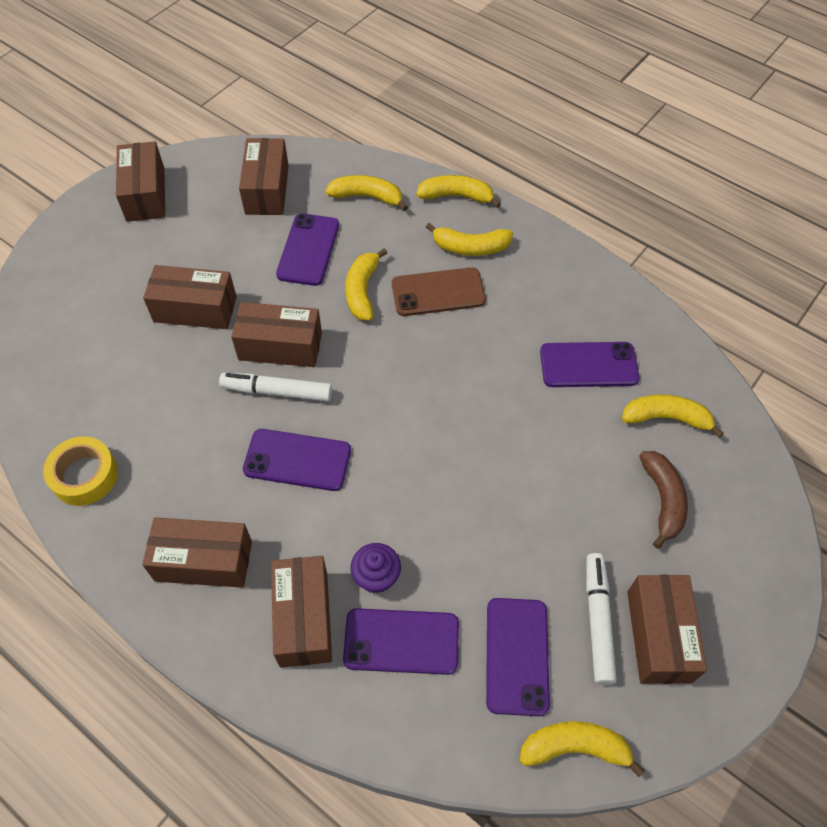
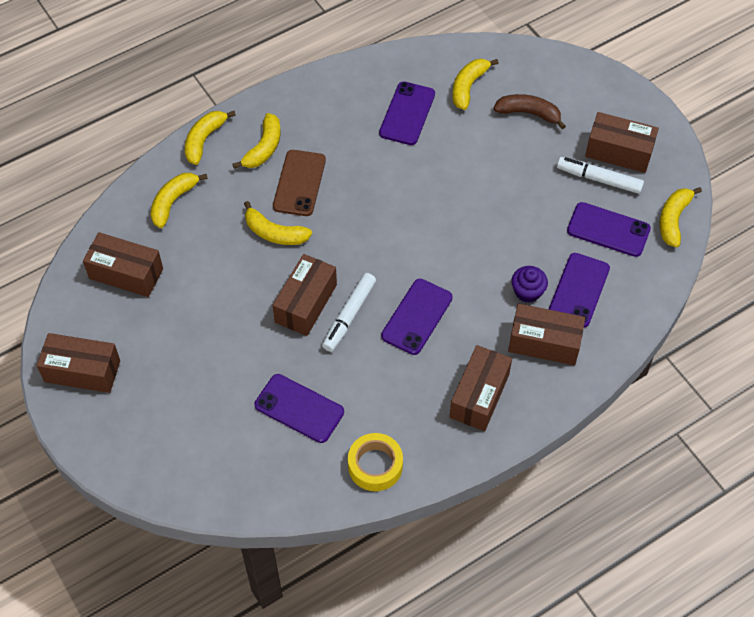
camera: 70 degrees left, 0 degrees up
(195, 309) = (239, 356): brown box -> none
(308, 250) = (212, 259): purple phone -> purple phone (299, 408)

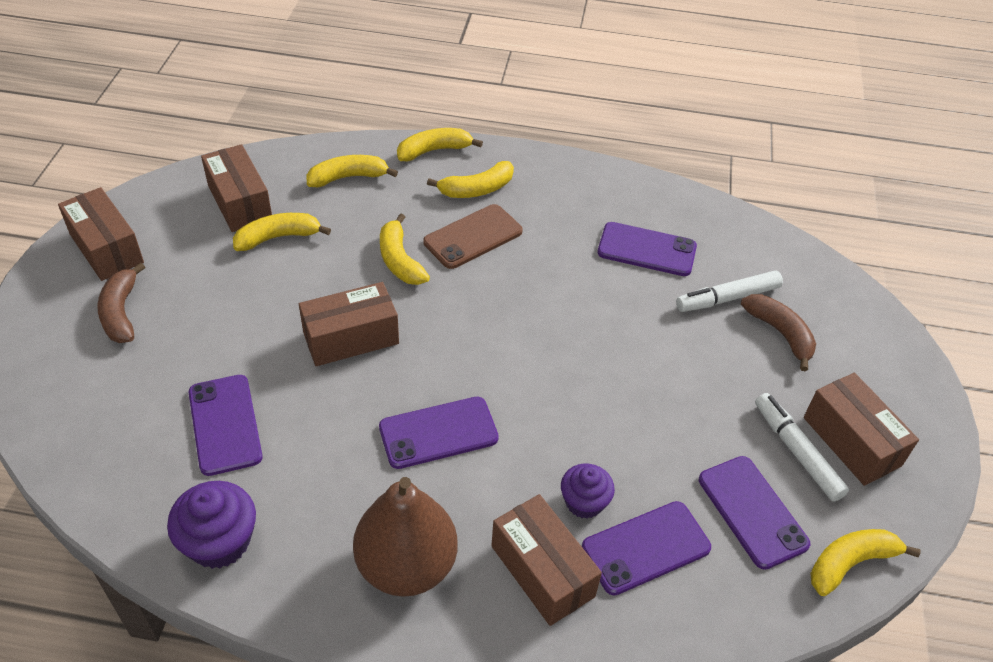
camera: 40 degrees right, 10 degrees down
(150, 400) = (121, 313): none -> brown banana
(349, 316) = (375, 379): white marker -> white marker (727, 298)
(375, 465) = (219, 541): yellow tape -> purple cupcake
(407, 113) = (646, 250): purple phone -> purple phone turned 45 degrees clockwise
(468, 87) = (738, 268): yellow banana -> yellow banana (278, 237)
(479, 396) = (406, 565): brown box -> brown pear

